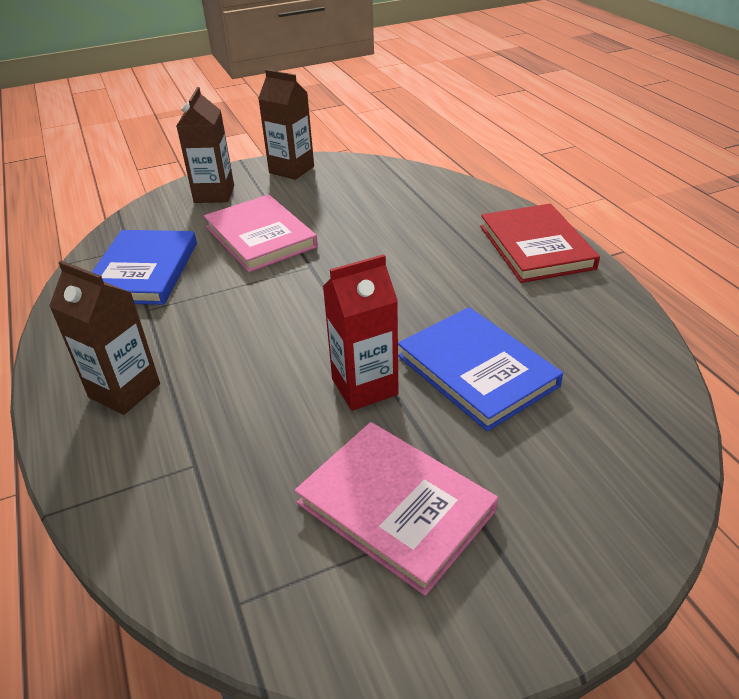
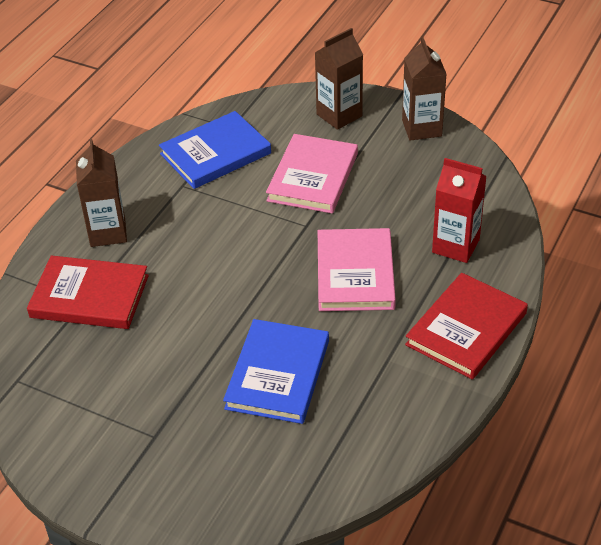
camera: 50 degrees right, 5 degrees up
(194, 454) = (89, 296): none -> red book
(364, 387) = (210, 331): red carton -> red carton (455, 246)
(395, 507) = (127, 402): pink book -> pink book (355, 273)

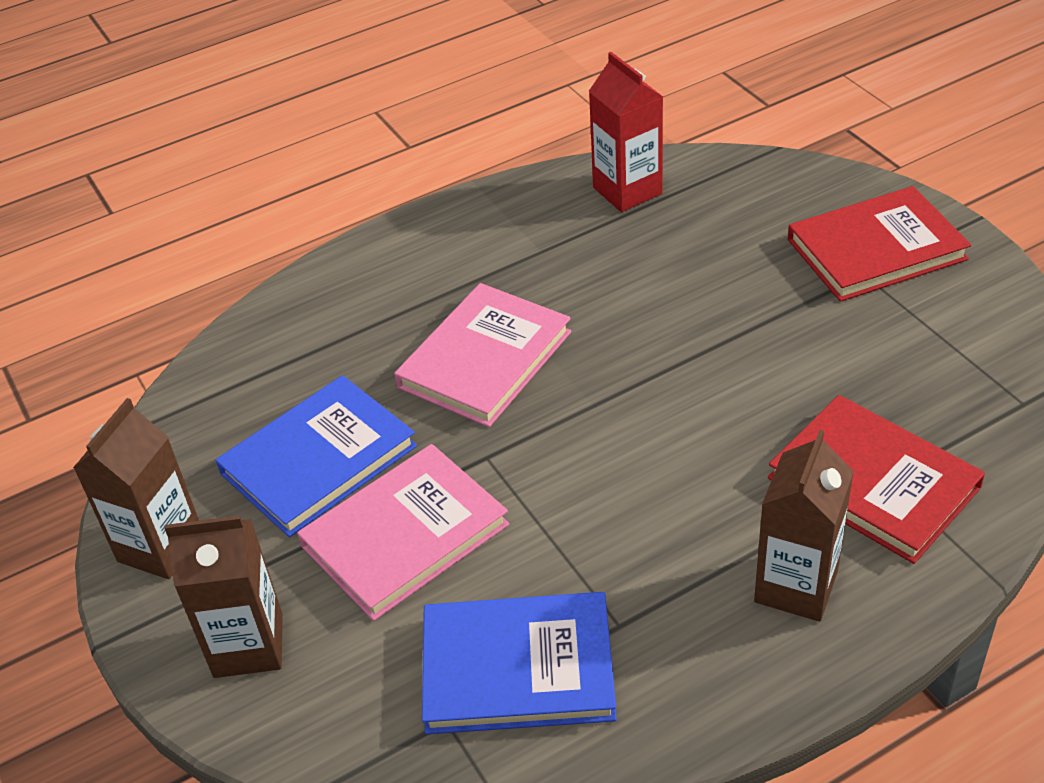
camera: 145 degrees left, 0 degrees up
(277, 374) = (677, 282): blue book -> blue book (318, 460)
(455, 246) = (330, 341): red carton -> red carton (627, 191)
(466, 329) = (426, 247): red book -> red book (876, 249)

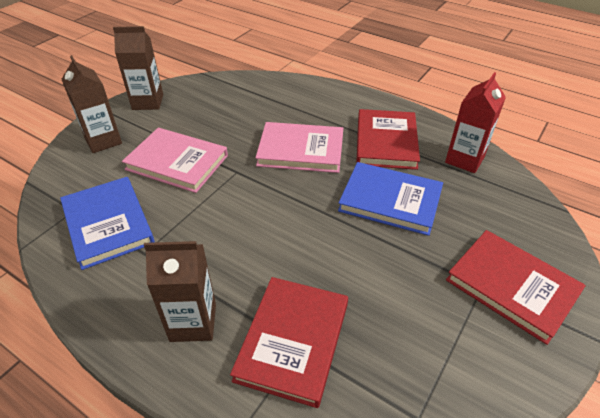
camera: 60 degrees right, 0 degrees up
(318, 460) = (211, 124): blue book -> blue book (390, 201)
(532, 254) = (386, 142): none -> red book

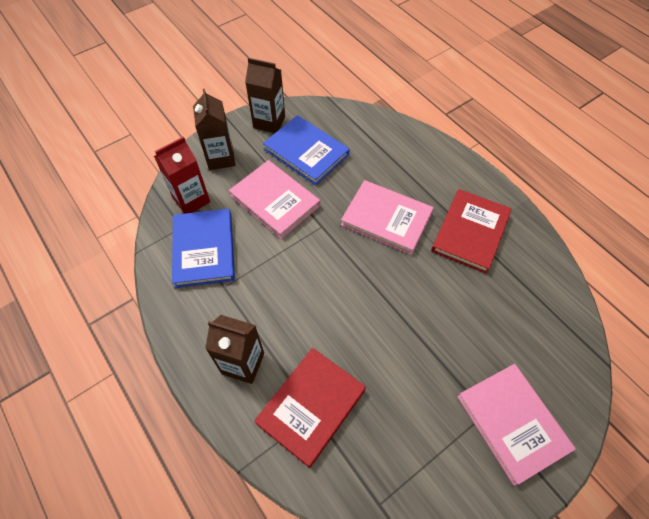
camera: 20 degrees right, 15 degrees up
(390, 201) = (445, 300): blue book -> blue book (306, 152)
(464, 159) = (537, 276): red carton -> red carton (191, 200)
(511, 286) = (512, 423): red book -> pink book

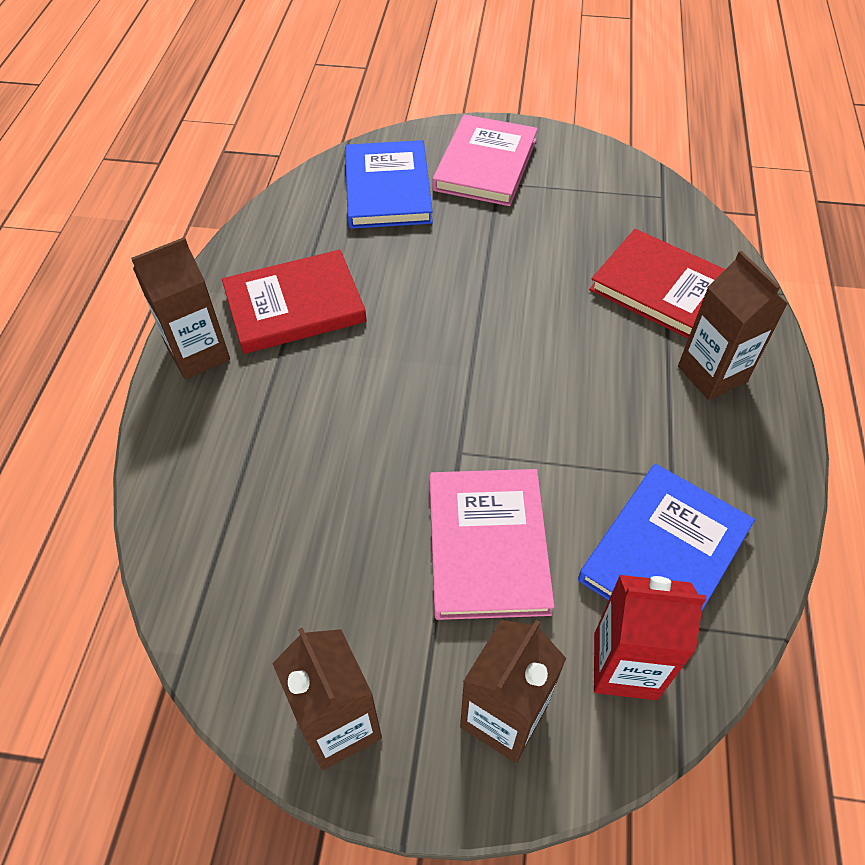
camera: 135 degrees left, 5 degrees down
(306, 152) = (349, 593): blue book -> blue book (388, 189)
(311, 406) = (664, 290): red book -> red book turned 45 degrees clockwise
(386, 219) = (366, 395): pink book -> none
(472, 181) = (198, 354): none -> brown carton

